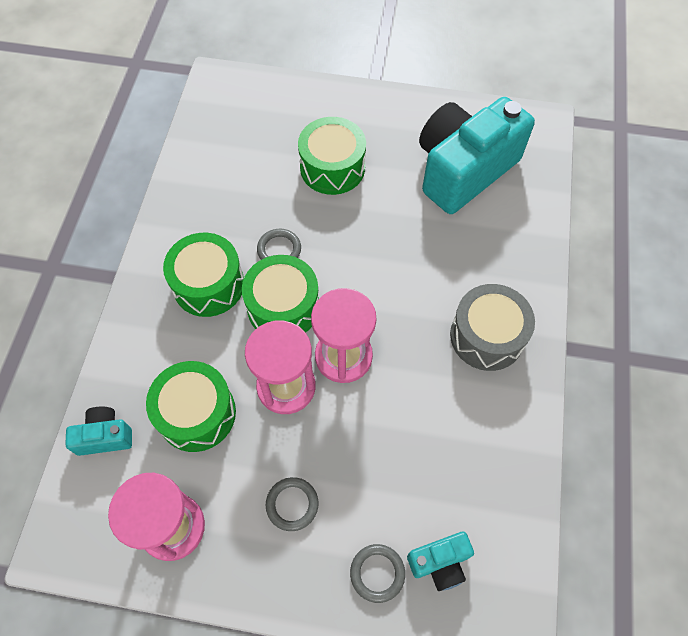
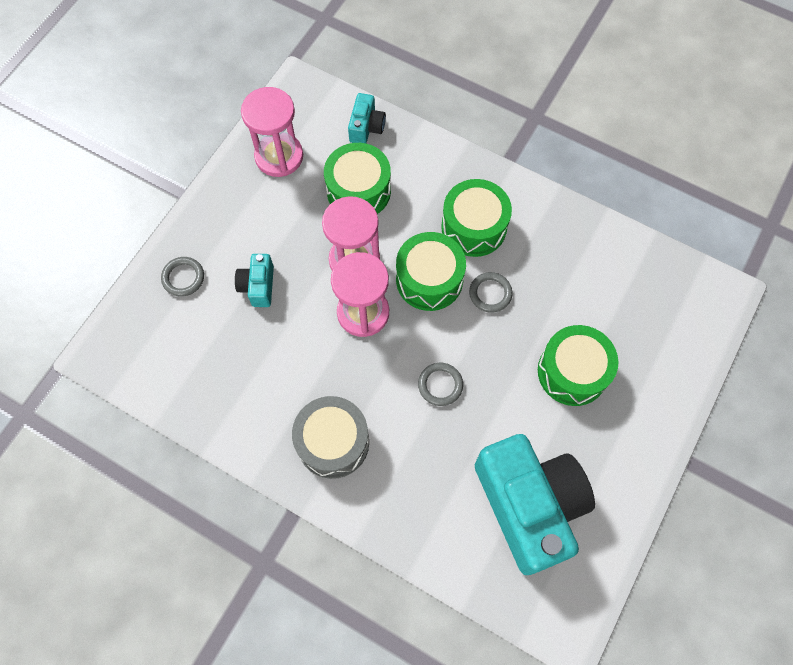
camera: 110 degrees right, 5 degrees up
(292, 504) = (258, 236): grey ring -> grey ring (440, 385)
(440, 562) = (169, 323): turquoise camera -> turquoise camera (258, 286)

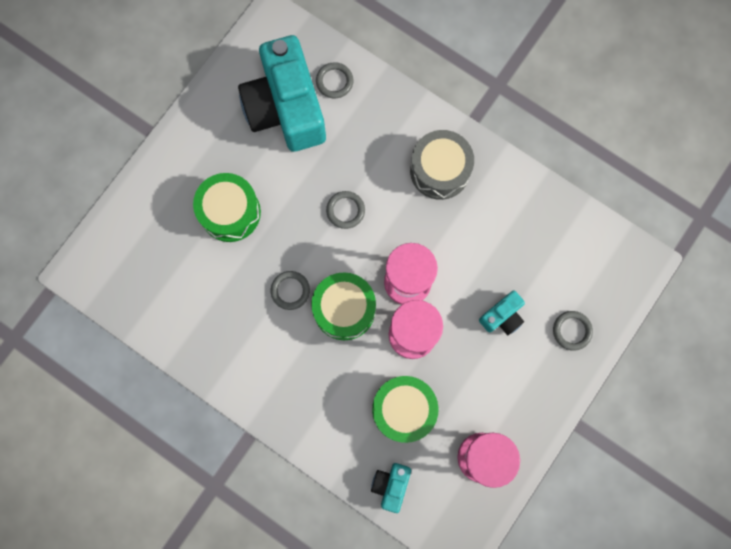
camera: 175 degrees left, 10 degrees up
(258, 286) = (502, 316): turquoise camera -> turquoise camera turned 45 degrees clockwise
(473, 547) = (334, 81): none -> grey ring
(474, 227) = (296, 360): green drum -> none

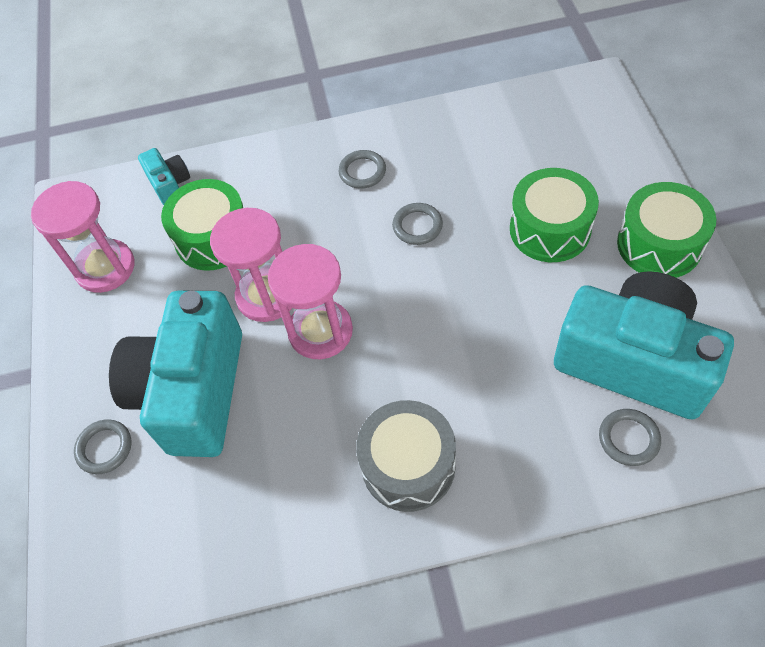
camera: 140 degrees right, 20 degrees down
(344, 309) = (353, 257): green drum -> green drum (659, 244)
(345, 210) = (453, 331): grey ring -> grey ring (362, 171)
(502, 316) = (193, 392): turquoise camera -> turquoise camera, size x2.32

